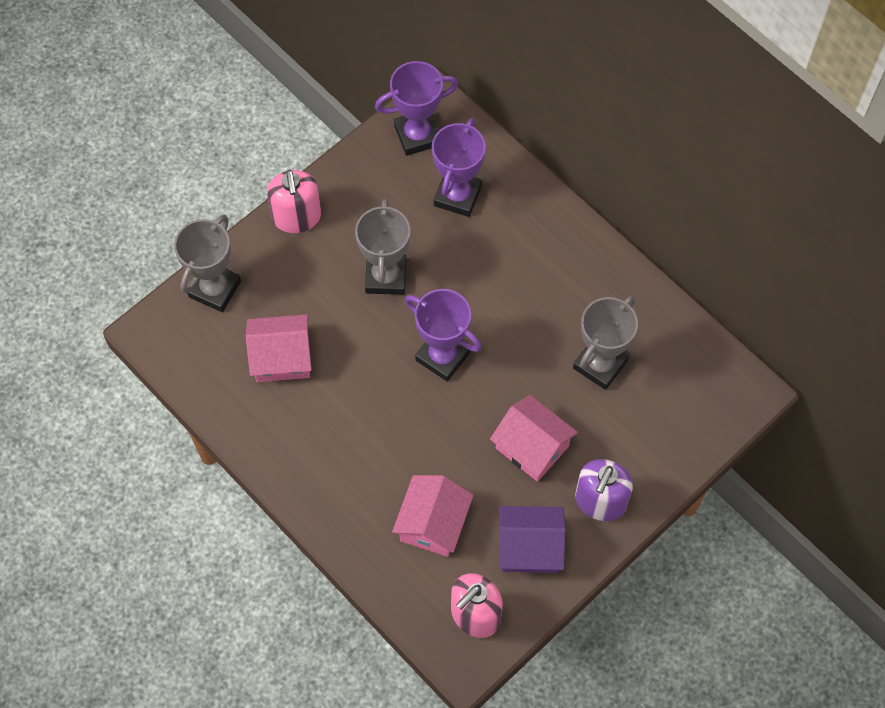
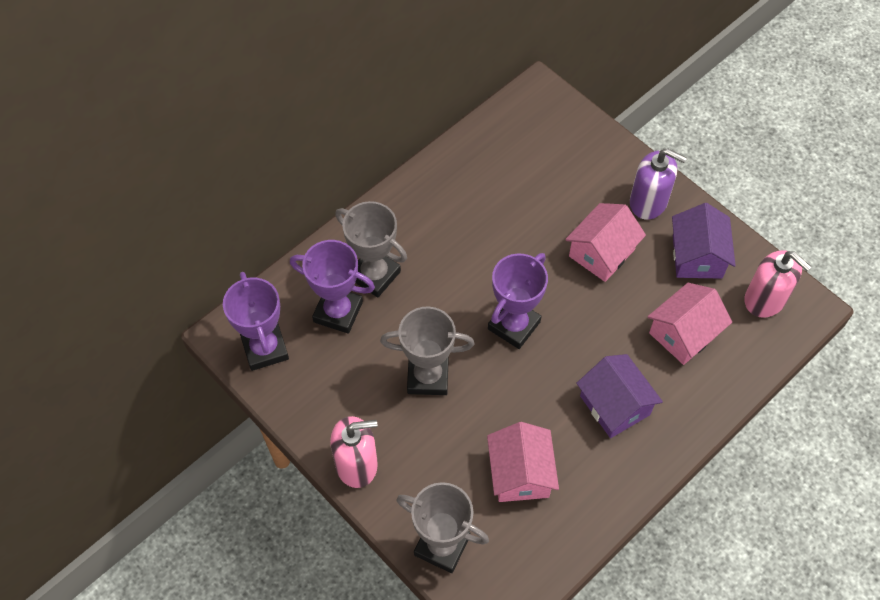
camera: 90 degrees left, 5 degrees down
(351, 448) = (615, 405): none -> purple house
(433, 523) = (683, 333): pink house -> pink house turned 60 degrees counterclockwise
(600, 364) = (517, 198): grey trophy -> grey trophy (374, 275)

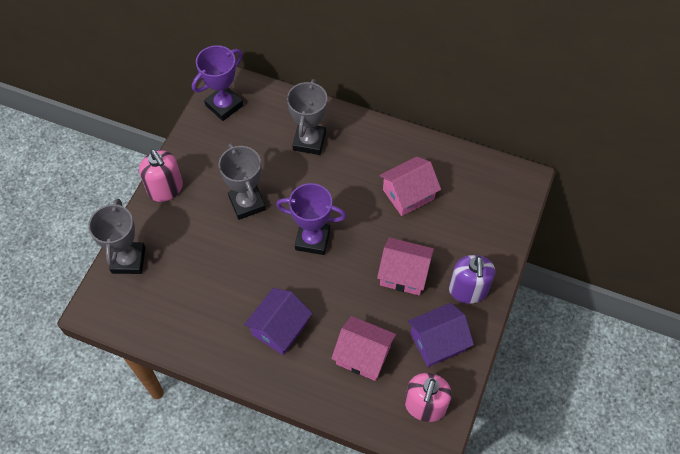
camera: 65 degrees right, 0 degrees up
(338, 312) = (270, 133): purple trophy -> none
(520, 473) = (199, 287): pink house -> pink house (408, 194)

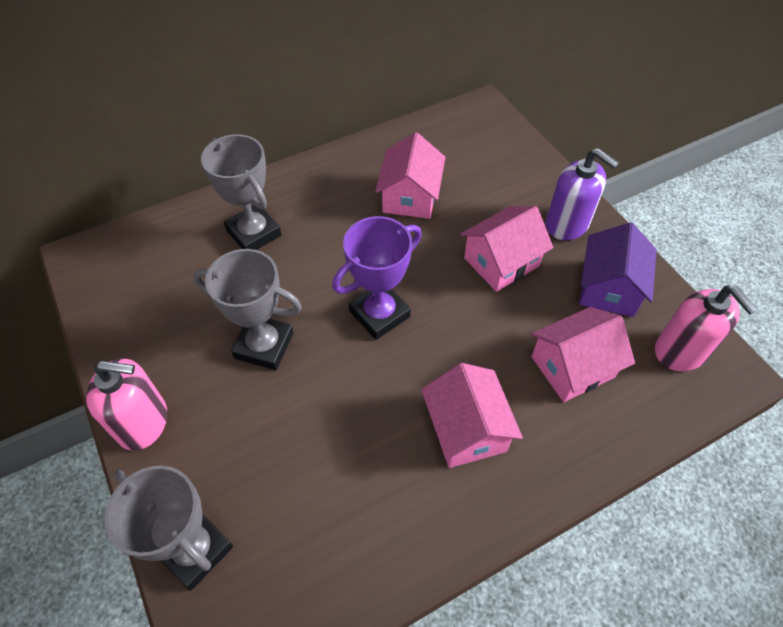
camera: 50 degrees left, 5 degrees down
(224, 105) = (110, 278): purple trophy -> none
(279, 328) = (466, 429): purple house -> pink house

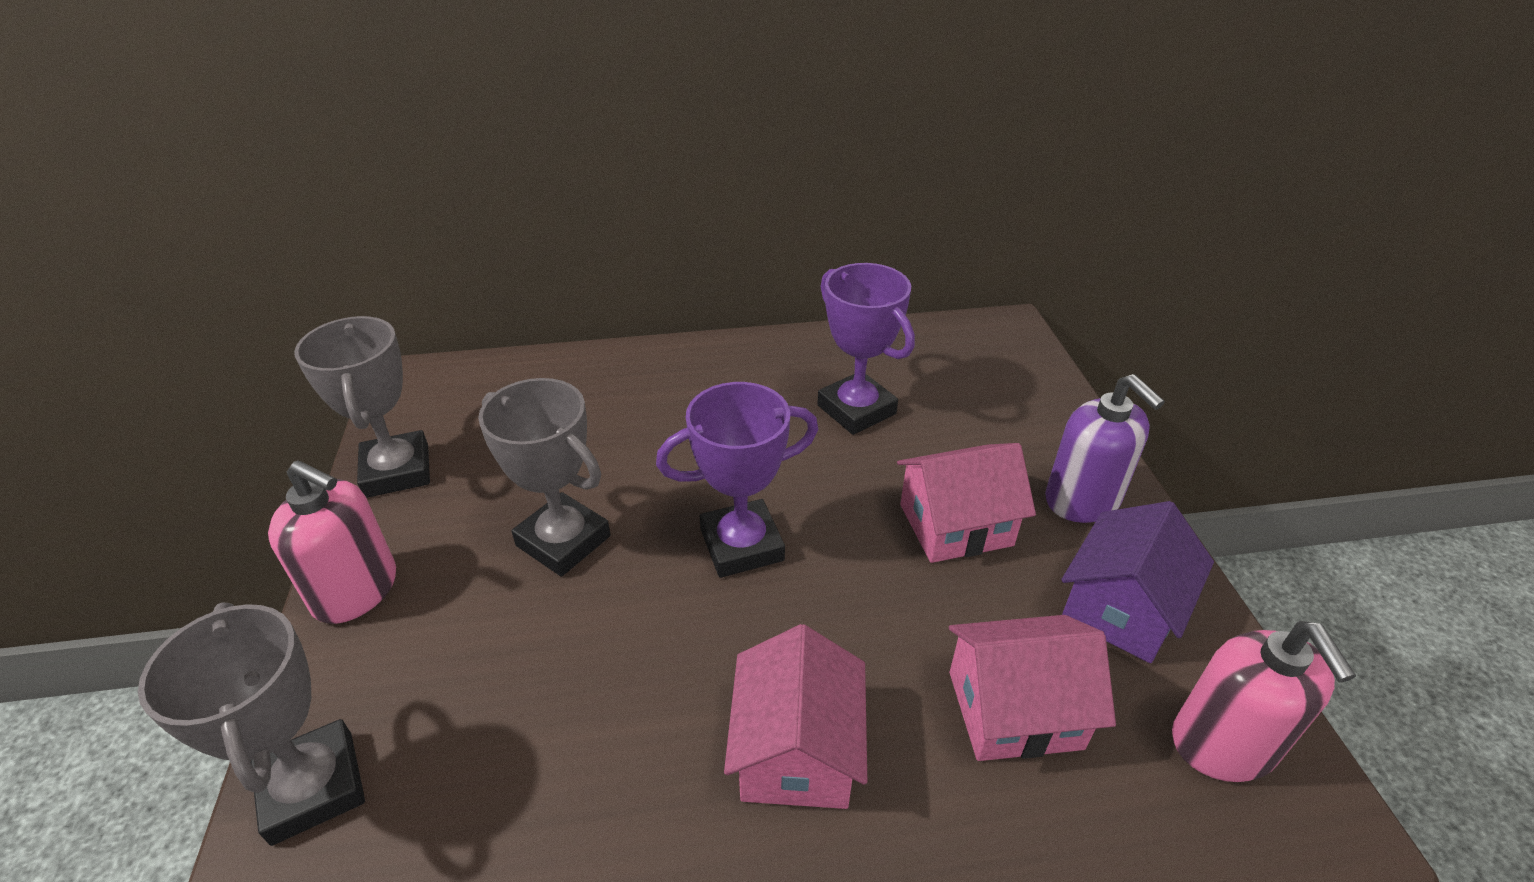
camera: 20 degrees right, 15 degrees down
(254, 233) = (626, 403): grey trophy -> grey trophy (397, 471)
(410, 196) = (856, 409): pink house -> purple trophy

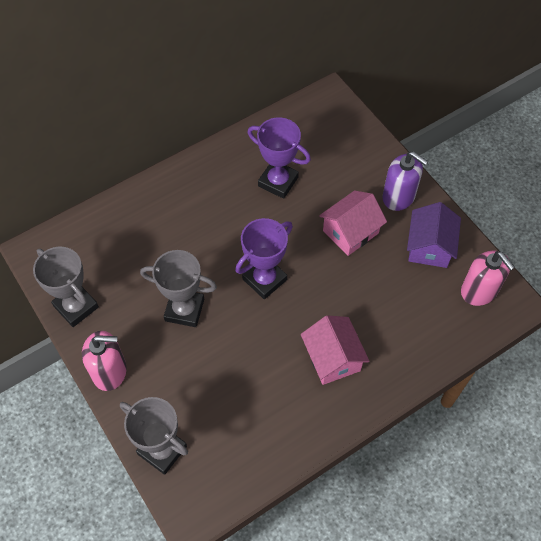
camera: 25 degrees left, 20 degrees up
(1014, 709) = (404, 308): pink house -> none

